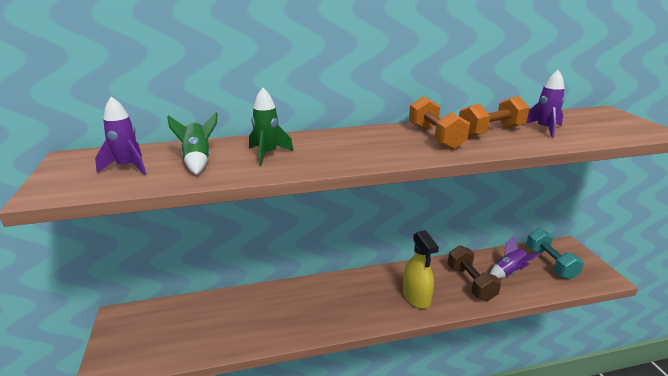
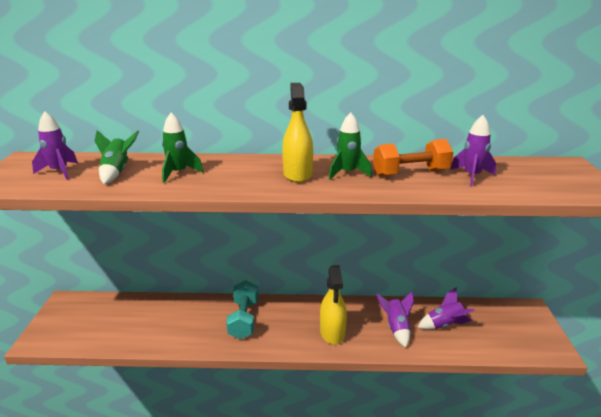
camera: 15 degrees right, 0 degrees up
(390, 143) = (297, 174): none -> yellow spray bottle
(435, 137) = (347, 173): orange dumbbell -> green rocket
(470, 283) = (396, 328): brown dumbbell -> purple rocket
(550, 263) = (497, 324): turquoise dumbbell -> turquoise dumbbell (244, 319)

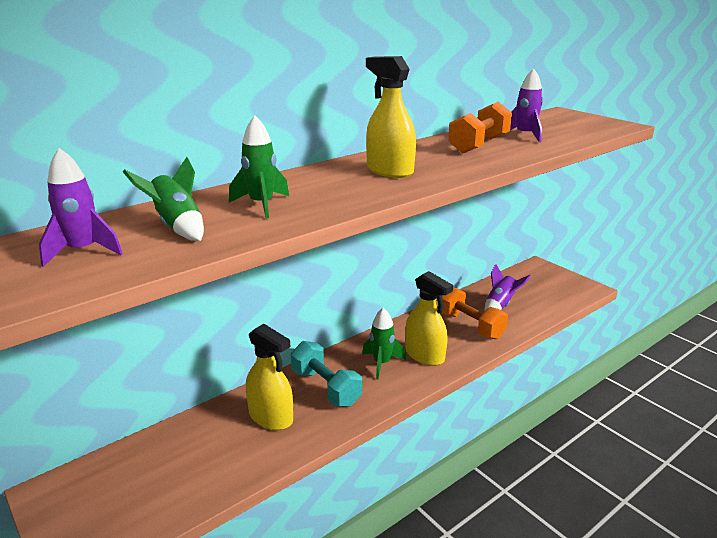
camera: 40 degrees left, 0 degrees up
(194, 320) = (271, 417): none -> yellow spray bottle
(347, 173) = (430, 158): green rocket -> green rocket (381, 363)
(396, 328) = (470, 325): purple rocket -> orange dumbbell

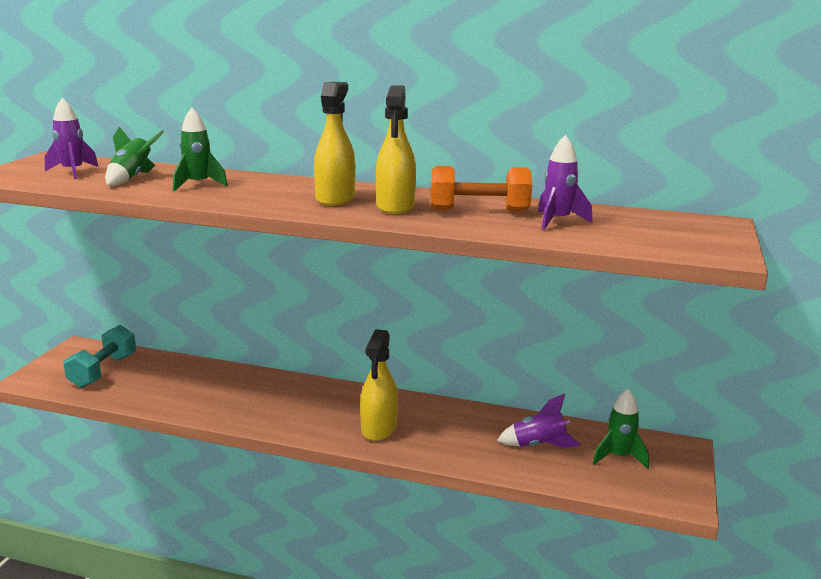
camera: 55 degrees right, 5 degrees down
(271, 417) = (214, 388): yellow spray bottle -> yellow spray bottle (395, 206)
(326, 388) = (275, 397): turquoise dumbbell -> turquoise dumbbell (103, 371)
(381, 363) = (339, 411): green rocket -> green rocket (619, 457)
(470, 325) = (468, 438): orange dumbbell -> none

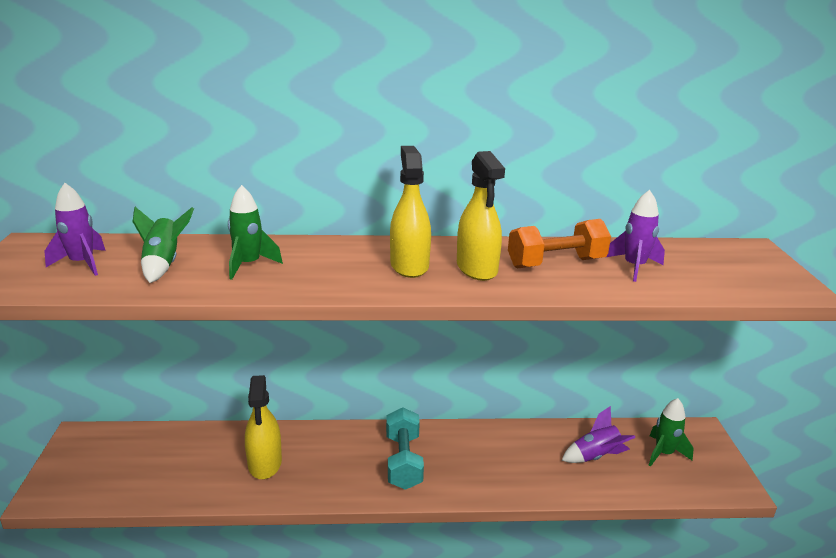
camera: 20 degrees left, 5 degrees up
(103, 371) = (128, 463): turquoise dumbbell -> turquoise dumbbell (403, 461)
(379, 428) = (451, 470): yellow spray bottle -> yellow spray bottle (265, 463)

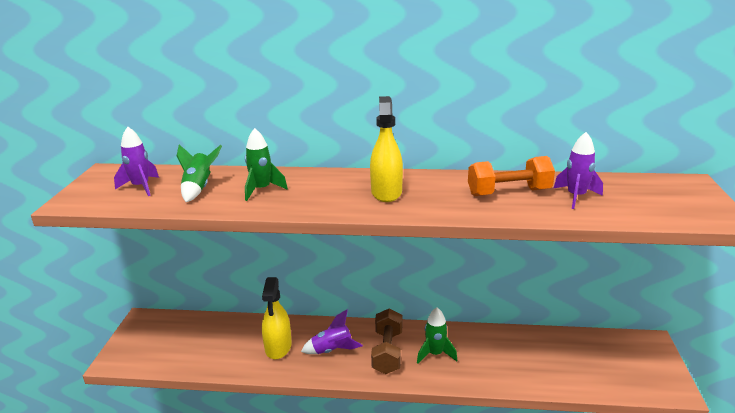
camera: 10 degrees right, 0 degrees up
(403, 461) = (387, 352): turquoise dumbbell -> brown dumbbell
(477, 268) = (441, 196): yellow spray bottle -> none
(595, 456) = (550, 357): purple rocket -> purple rocket (332, 350)
(663, 453) = (612, 358): green rocket -> green rocket (435, 354)

